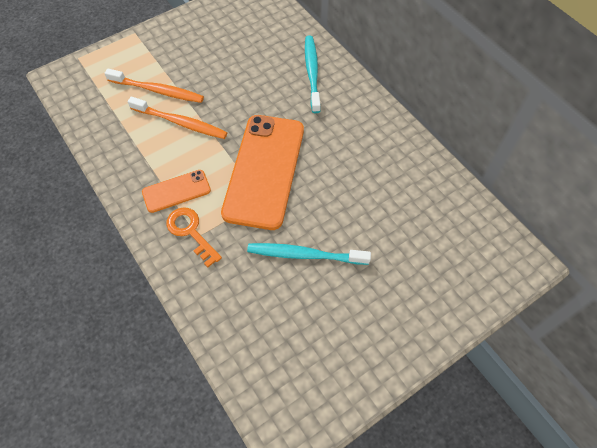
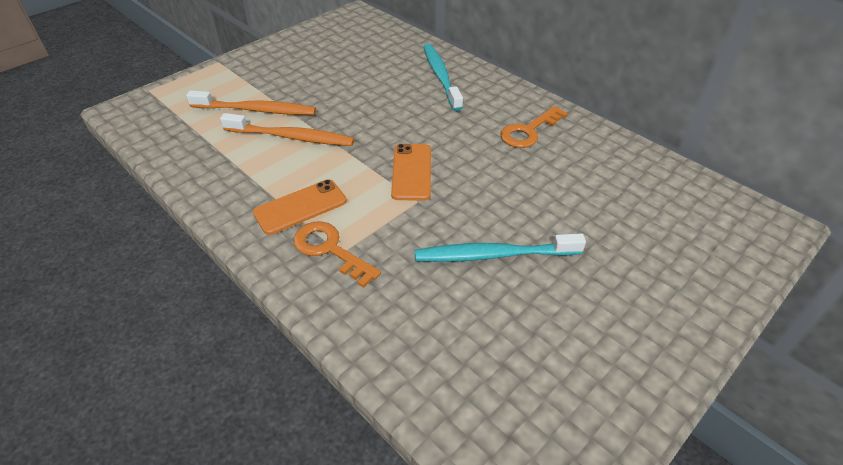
camera: 10 degrees left, 15 degrees down
(264, 170) = (412, 172): orange phone -> orange phone, size x0.49
(367, 142) = (529, 131): none -> orange key

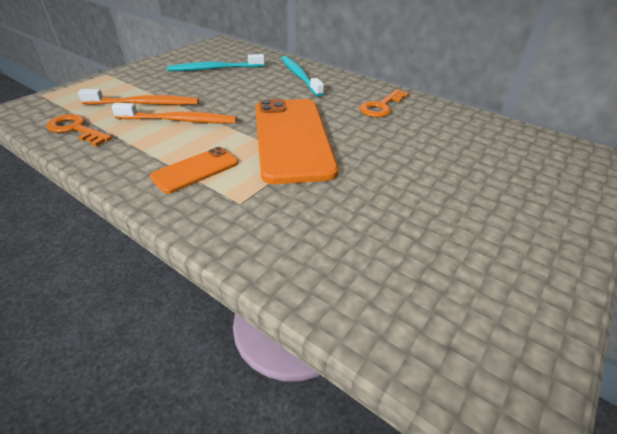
camera: 10 degrees left, 5 degrees down
(330, 250) = (229, 201): orange key -> orange key (76, 129)
(412, 172) = (292, 138): orange phone -> orange phone, size x2.04
(494, 255) = (382, 193): turquoise toothbrush -> turquoise toothbrush (215, 69)

